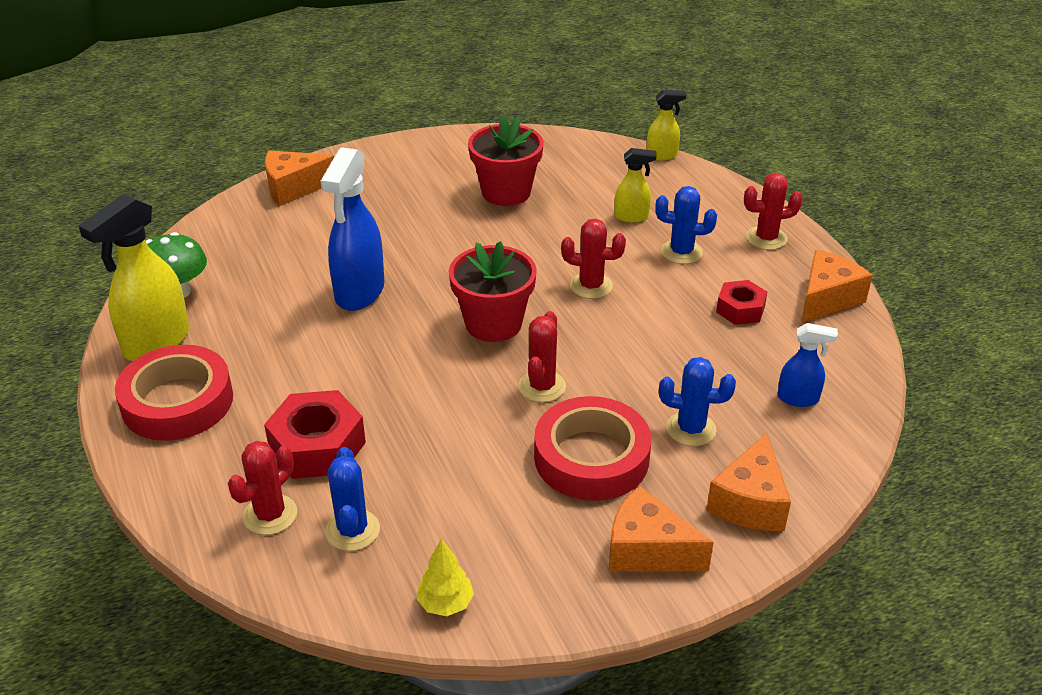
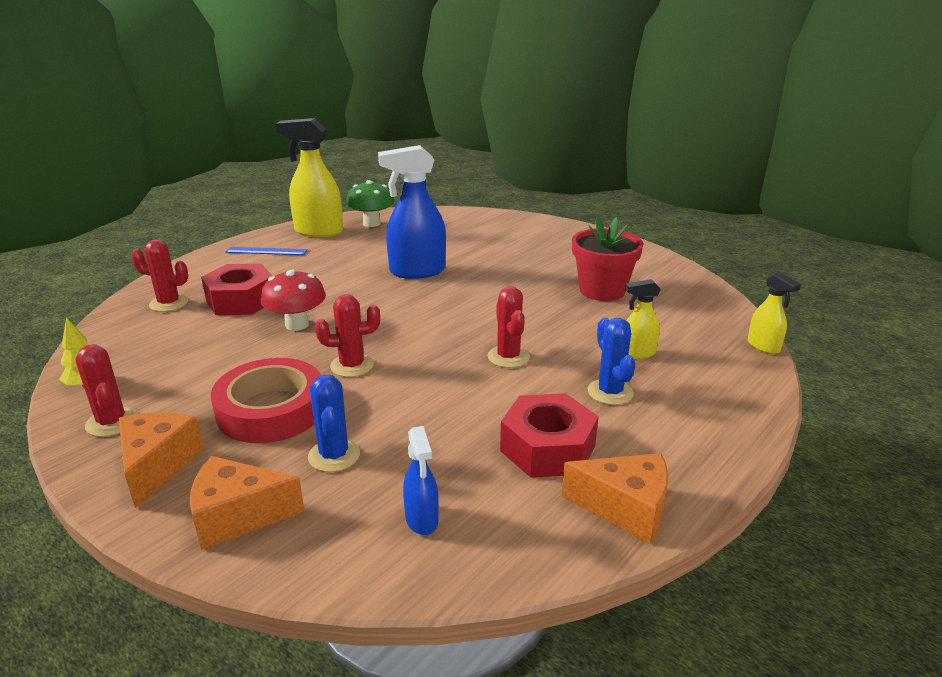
camera: 65 degrees right, 10 degrees down
(177, 401) = (266, 251): red tape -> blue ruler
(294, 188) = (515, 223): orange cheese -> none
(352, 530) = (159, 333): blue cactus -> none
(421, 409) = (297, 324): none -> red mushroom
(493, 324) = (419, 327): red flower pot -> none
(631, 217) = (637, 353): yellow spray bottle -> yellow spray bottle turned 105 degrees clockwise
(740, 309) = (547, 448): red nut -> red nut, size x1.64
(766, 238) = (696, 440): red cactus -> red cactus (112, 422)

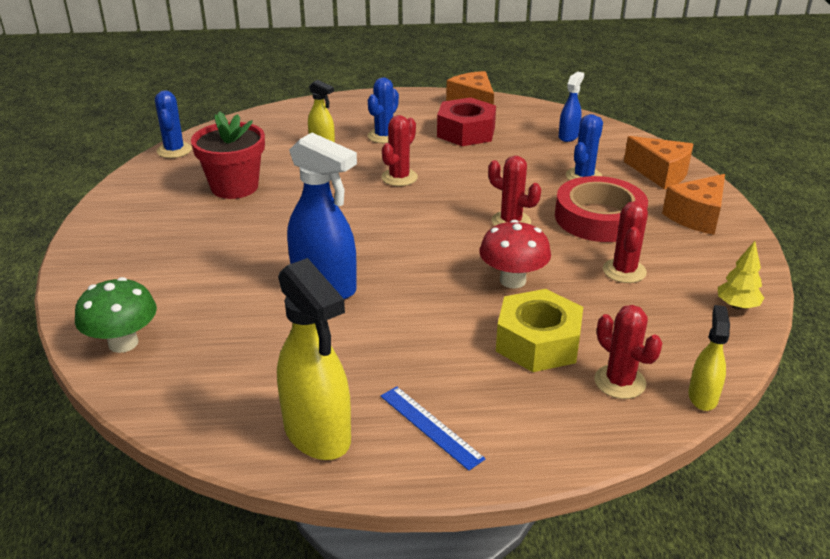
camera: 135 degrees left, 5 degrees up
(112, 422) = (722, 260): red cactus -> red cactus (624, 271)
(241, 300) = (538, 342): red nut -> yellow nut
(371, 223) = (231, 408): green mushroom -> green mushroom (123, 343)
(711, 291) = (174, 150): none -> blue cactus
(763, 346) = (250, 115): yellow spray bottle -> yellow spray bottle (702, 396)

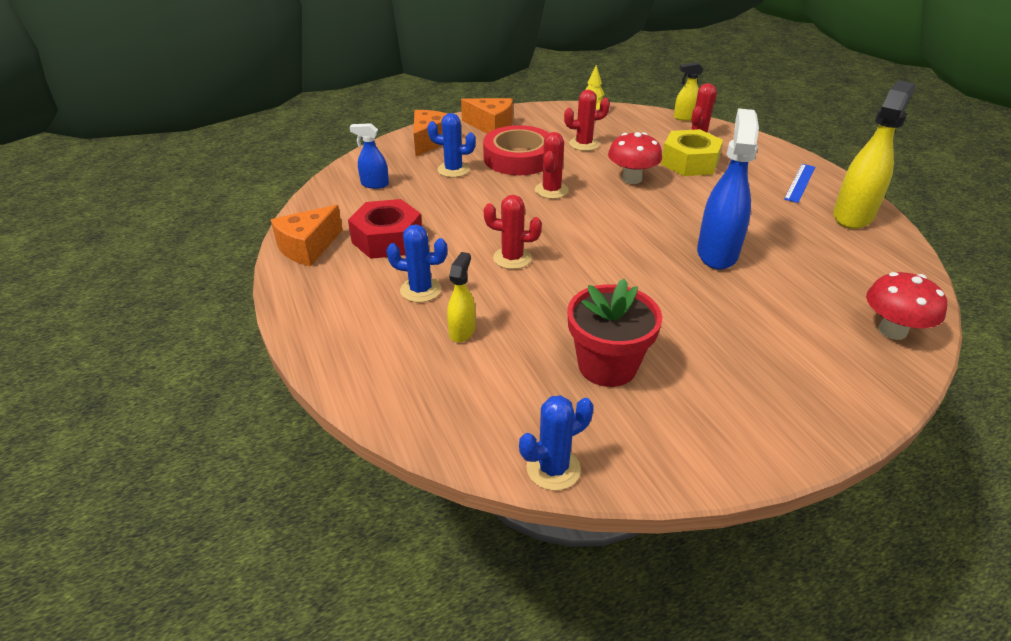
camera: 110 degrees left, 5 degrees up
(123, 343) = (892, 331): green mushroom -> red mushroom

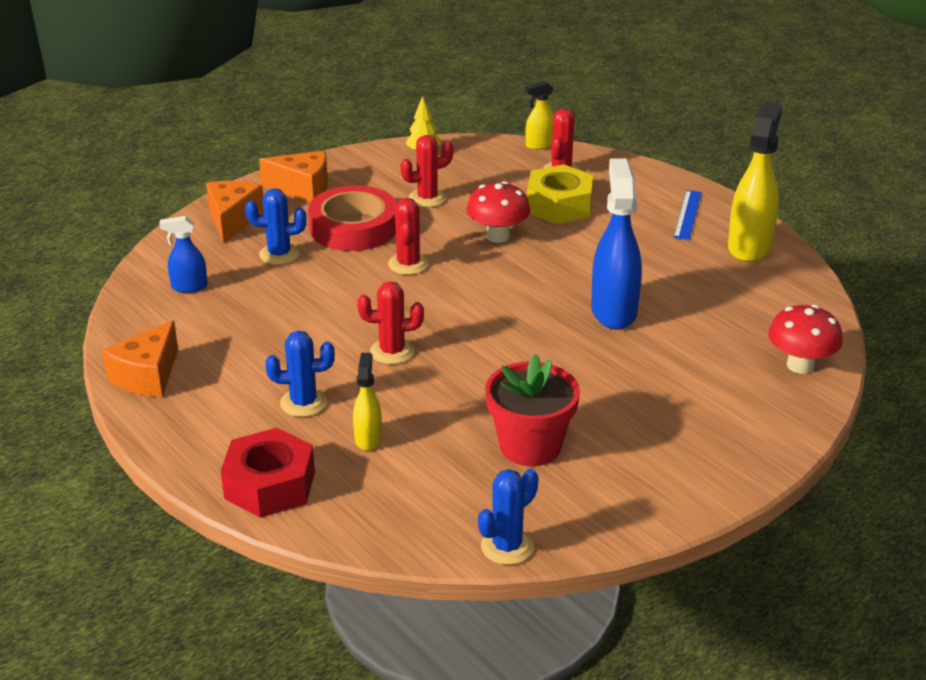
camera: 15 degrees left, 5 degrees down
(387, 239) = (238, 352): red nut -> red nut (270, 485)

